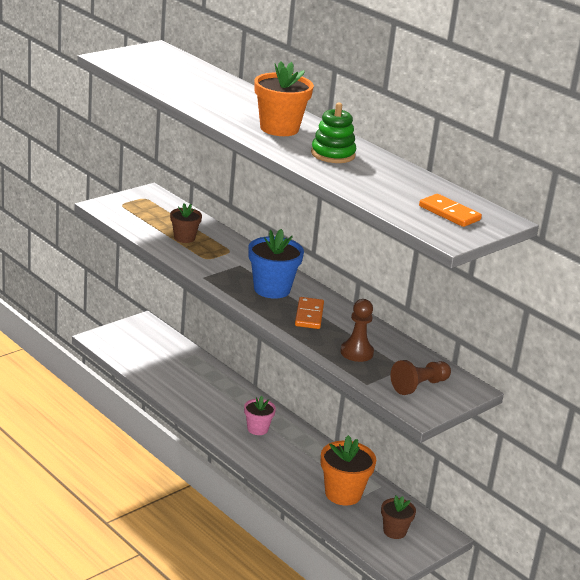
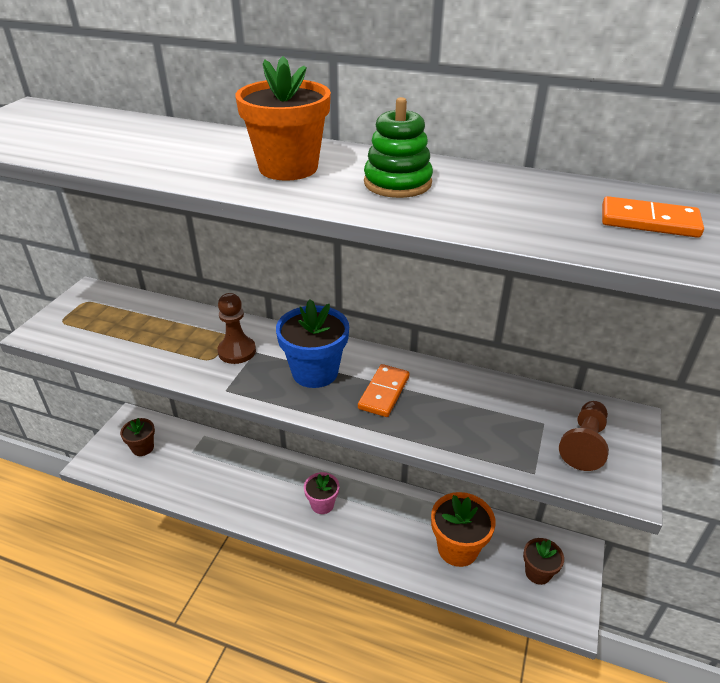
camera: 25 degrees left, 10 degrees up
(184, 238) = (165, 339): brown flower pot -> brown flower pot (143, 448)
(309, 315) = (384, 392): orange domino -> orange domino turned 45 degrees clockwise
(356, 352) = (479, 425): brown pawn -> brown pawn (237, 351)

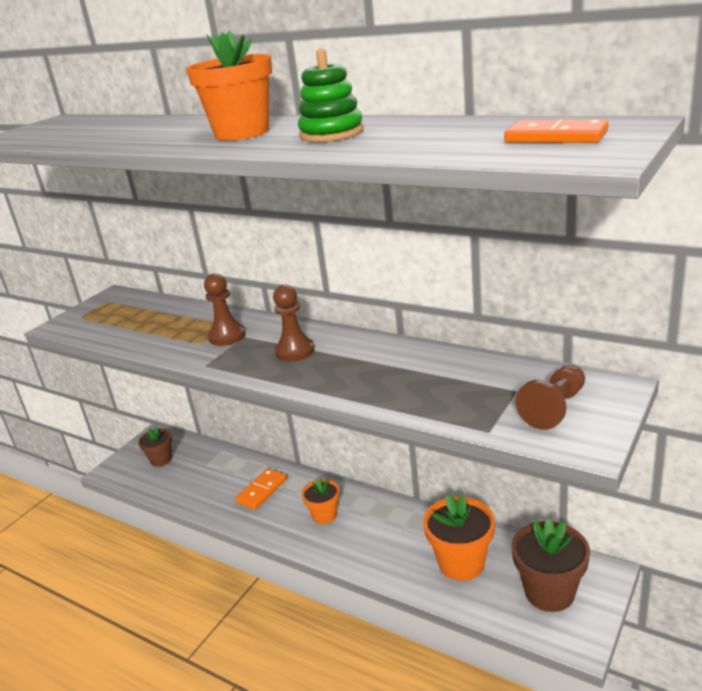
camera: 15 degrees right, 10 degrees down
(315, 372) = (295, 351): blue flower pot -> brown pawn
(322, 504) = (324, 515): pink flower pot -> orange flower pot
(384, 392) = (357, 366): orange domino -> orange domino (262, 491)
(538, 572) = (549, 592): brown flower pot -> brown flower pot, size x1.64

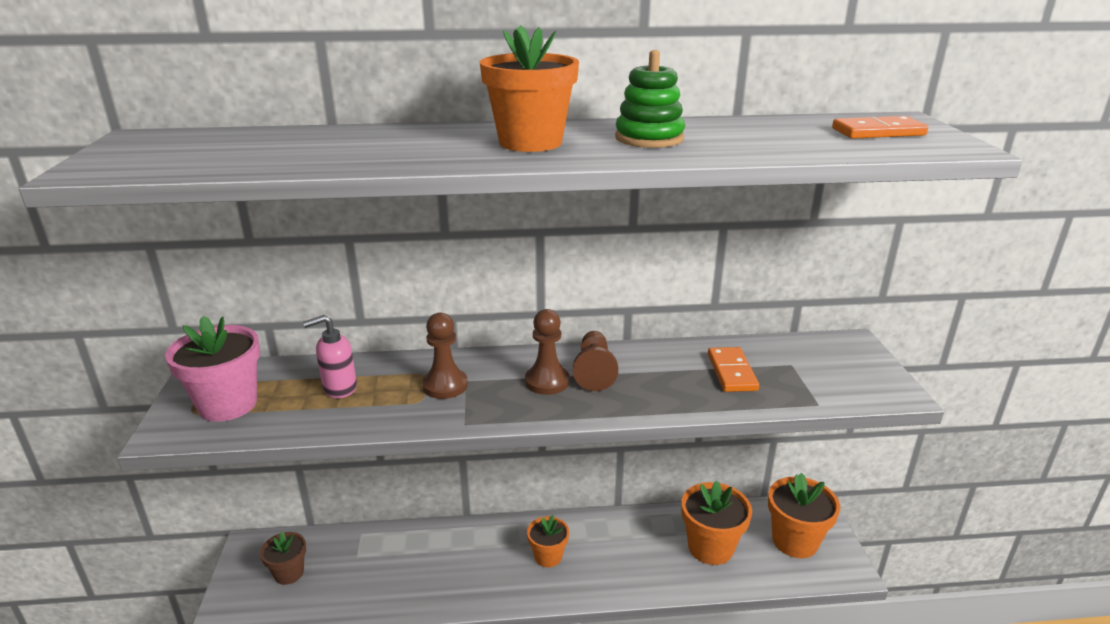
camera: 40 degrees left, 0 degrees up
(102, 317) = (228, 405): none -> pink flower pot
(167, 322) = (339, 388): none -> pink soap dispenser
(262, 491) = (456, 559): orange domino -> orange domino (732, 372)
(549, 592) = (795, 541): brown flower pot -> orange flower pot
(554, 408) = (837, 371): brown pawn -> brown pawn (594, 371)

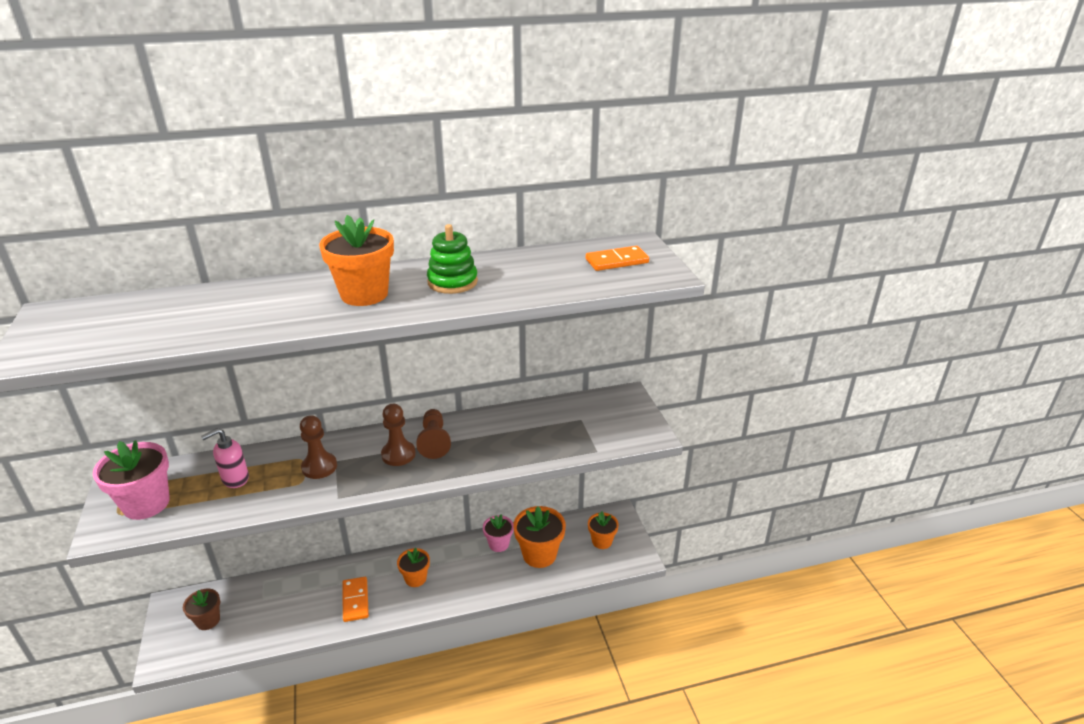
camera: 10 degrees left, 5 degrees up
(656, 527) = (498, 544): none -> pink flower pot
(732, 372) = (537, 431): orange domino -> orange domino (355, 600)
(795, 541) = (602, 541): orange flower pot -> orange flower pot, size x0.61

